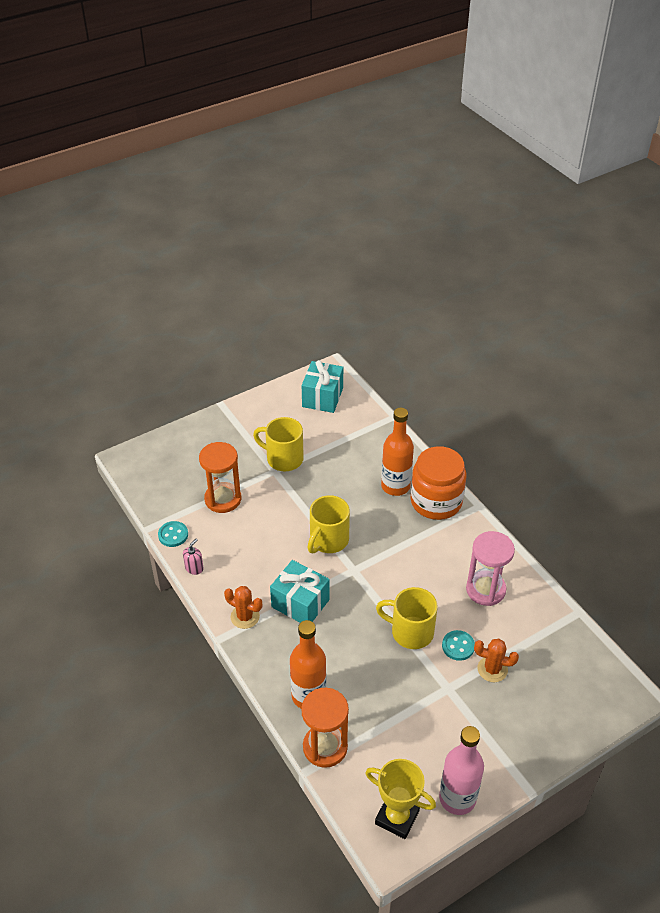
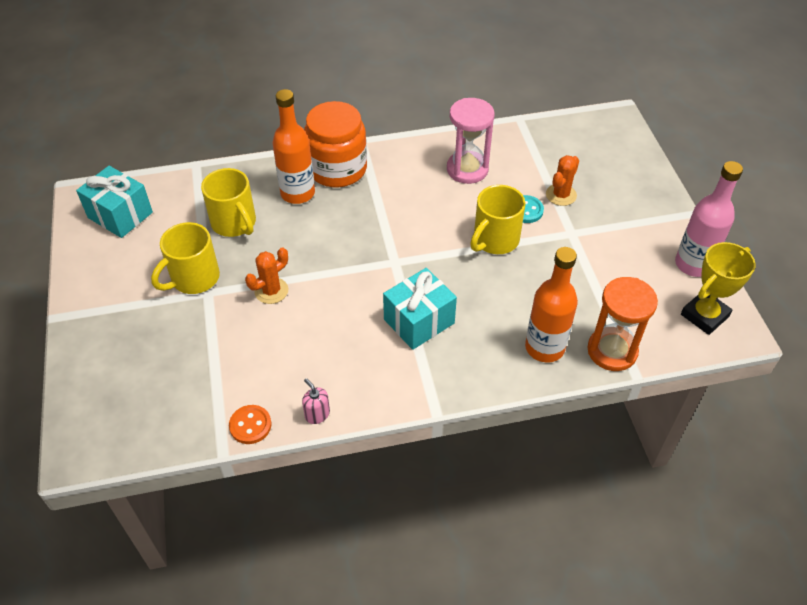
camera: 70 degrees left, 5 degrees up
(173, 535) = (250, 425): turquoise button -> orange button
(223, 499) = (222, 356): orange hourglass -> none
(245, 617) = (415, 379): orange cactus -> orange cactus (271, 291)
(328, 540) = (342, 272): yellow mug -> yellow mug (234, 223)

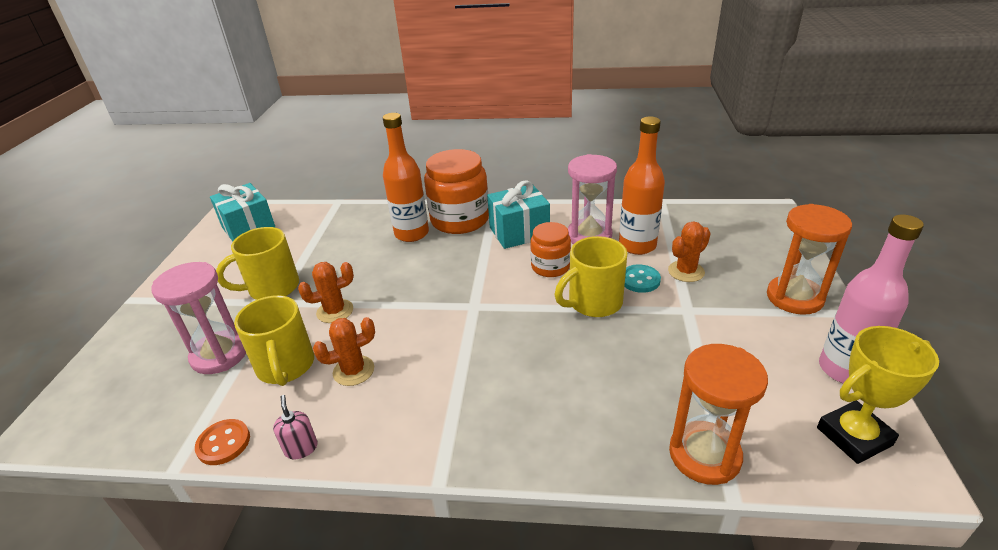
camera: 20 degrees right, 15 degrees down
(190, 353) = (219, 355): none -> pink hourglass
(234, 223) = (340, 249): yellow mug -> yellow mug (286, 366)
(322, 343) = (353, 371): none -> orange cactus
(419, 321) = (470, 369): turquoise gift -> turquoise gift (519, 232)
(445, 209) = (550, 267): none -> orange jar
(544, 347) = (612, 431): orange bottle -> orange bottle (637, 245)
(649, 206) = (794, 297): none -> orange hourglass

